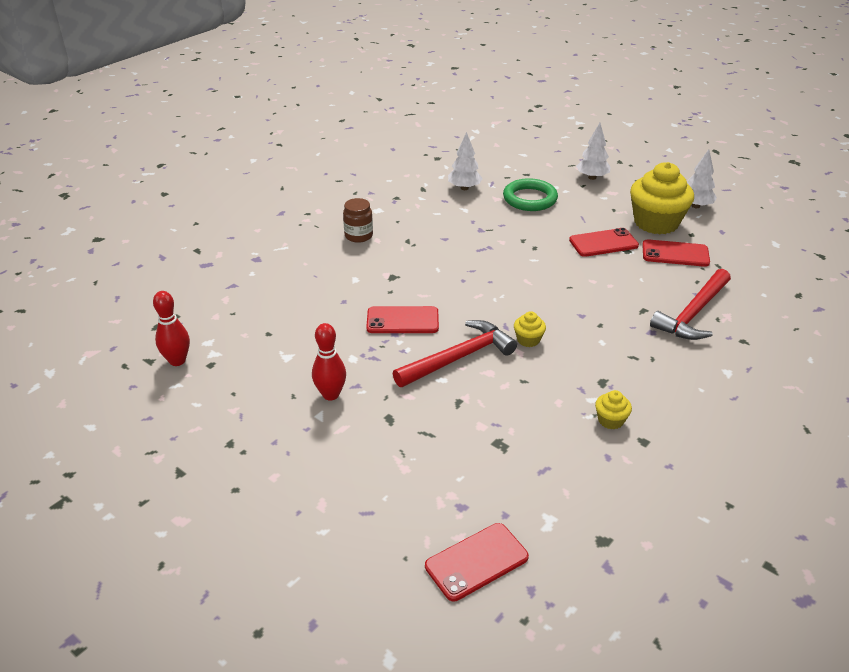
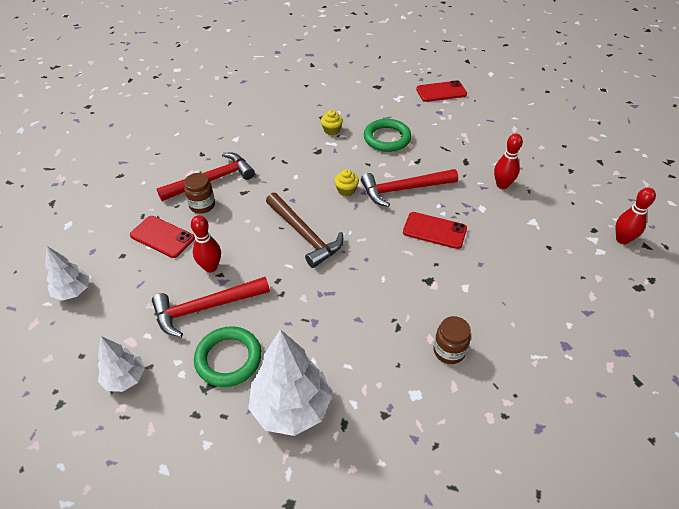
camera: 160 degrees left, 10 degrees up
(464, 188) = (291, 407): white tree -> white tree, size x1.74
(521, 428) = (387, 138): none -> green ring
(539, 285) = (304, 235): none -> brown hammer
(577, 219) = (205, 308): none -> red hammer
(603, 243) = (210, 267): red phone -> red bowling pin
(656, 223) = (136, 279): yellow cupcake -> none
(671, 287) = (202, 205): none -> brown jar

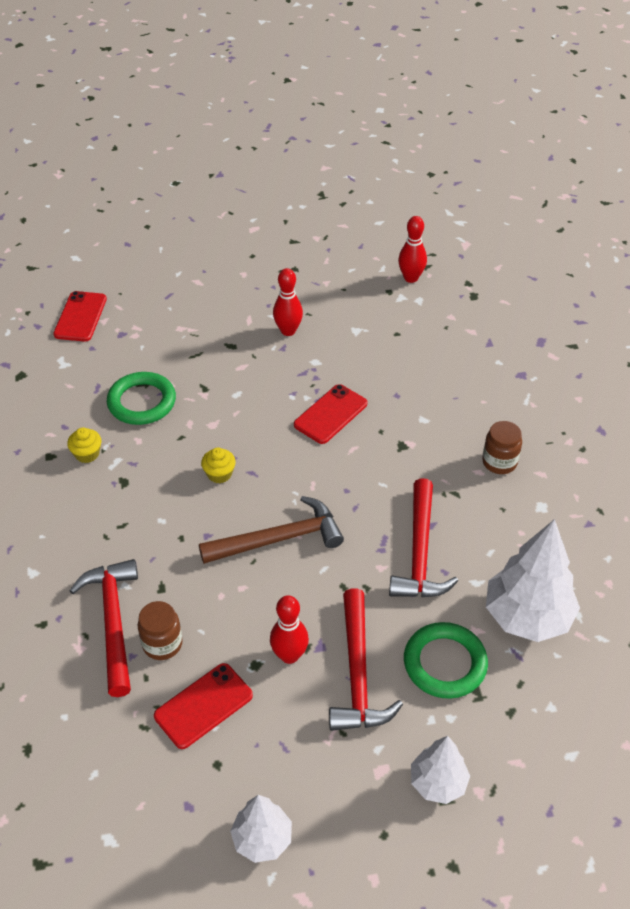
camera: 70 degrees left, 0 degrees up
(403, 189) = (248, 418): red hammer -> red hammer (420, 552)

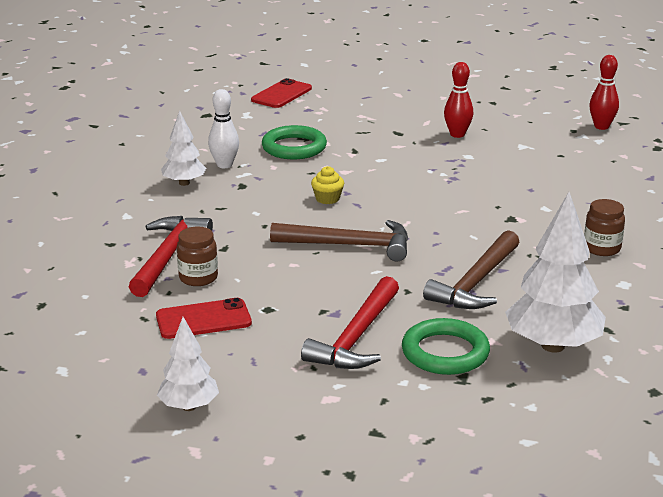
camera: 25 degrees right, 20 degrees down
(87, 454) = (224, 165): yellow cupcake -> white bowling pin
(289, 655) = (303, 311): red bowling pin -> none
(331, 414) = (457, 187): red phone -> none
(420, 552) = (476, 283): red hammer -> brown hammer
(438, 783) = (378, 420): white tree -> white tree (184, 183)

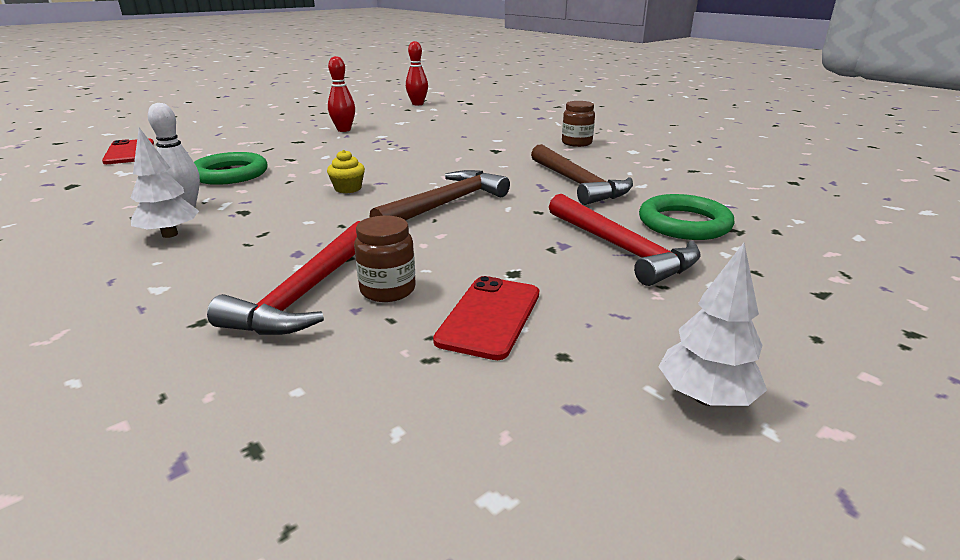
camera: 55 degrees left, 0 degrees up
(168, 256) = (306, 292): red hammer -> red hammer turned 120 degrees counterclockwise
(553, 346) = (704, 189): white tree -> none

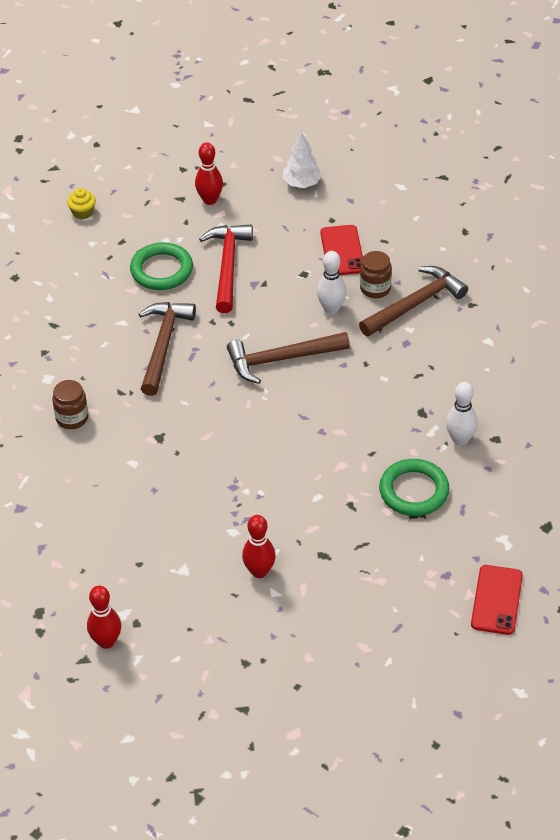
camera: 145 degrees left, 20 degrees up
(170, 234) = (475, 399): white tree -> none
(306, 292) = (415, 304): red hammer -> brown hammer
(348, 188) = (333, 416): yellow cupcake -> yellow cupcake (82, 212)
(433, 253) = (331, 308): none -> white bowling pin
(490, 317) = (342, 251): red phone -> red phone turned 60 degrees counterclockwise
(784, 307) = (210, 200): none -> red bowling pin

